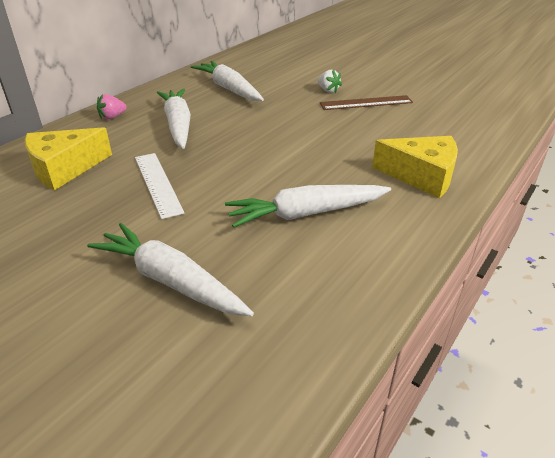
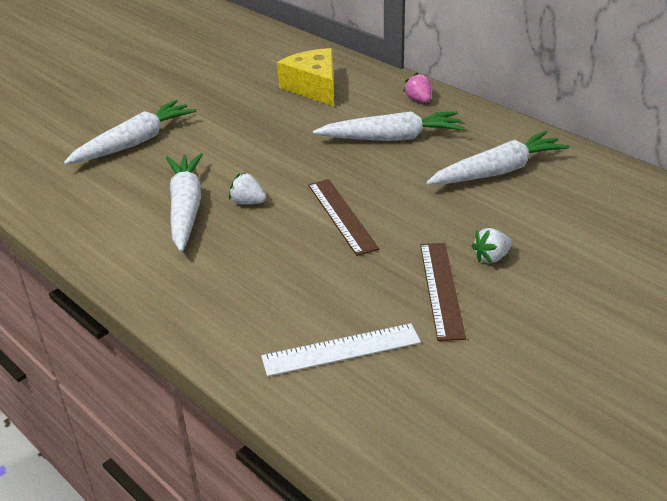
camera: 100 degrees right, 0 degrees up
(158, 183) = (271, 132): white ruler -> white ruler (341, 350)
(288, 181) = (248, 202): none -> white strawberry
(297, 138) = (342, 216): none -> brown ruler
(421, 176) = (221, 299): yellow cheese -> none

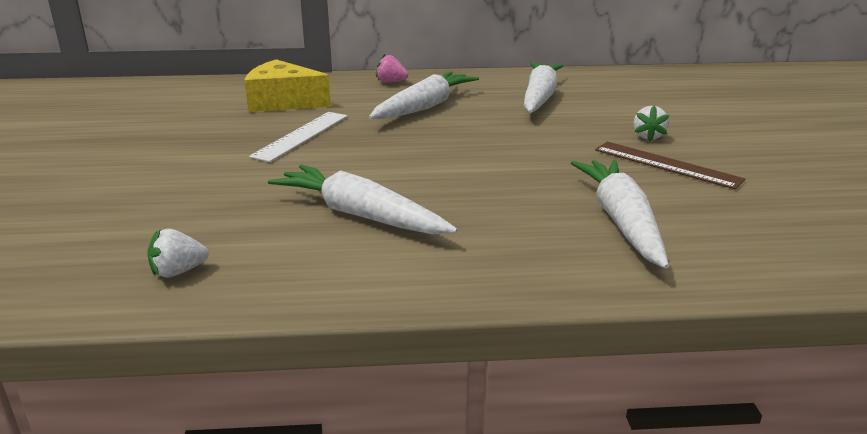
camera: 50 degrees left, 10 degrees down
(135, 142) = (178, 197): white carrot -> white carrot (621, 221)
(248, 202) = (408, 185): white strawberry -> white strawberry (178, 272)
(341, 350) = (704, 227): white ruler -> white ruler (301, 136)
(342, 216) = (503, 160): brown ruler -> none

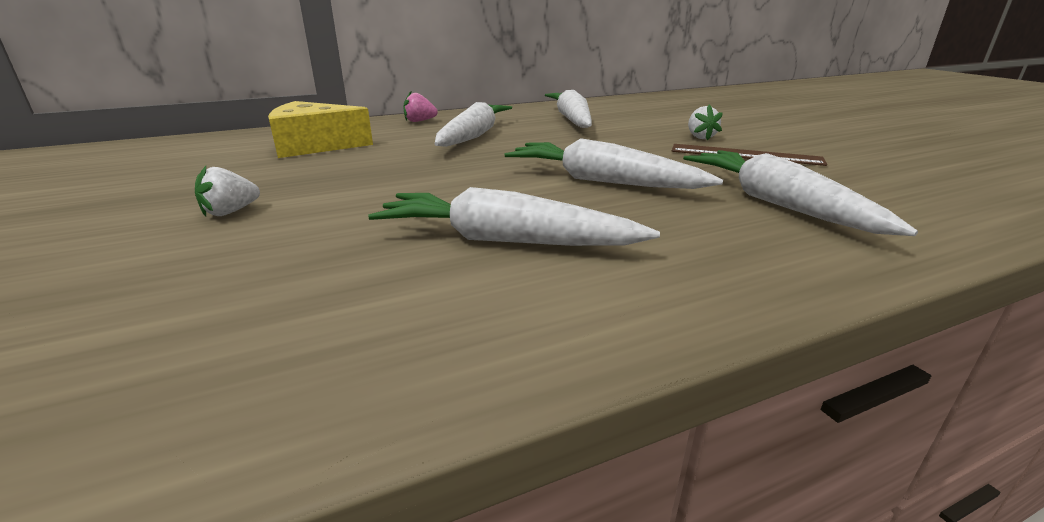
camera: 20 degrees left, 0 degrees up
(178, 272) = (295, 367): white strawberry -> white strawberry (230, 212)
(301, 136) = (361, 172): white ruler -> none
(490, 174) = (601, 181): none -> white carrot

